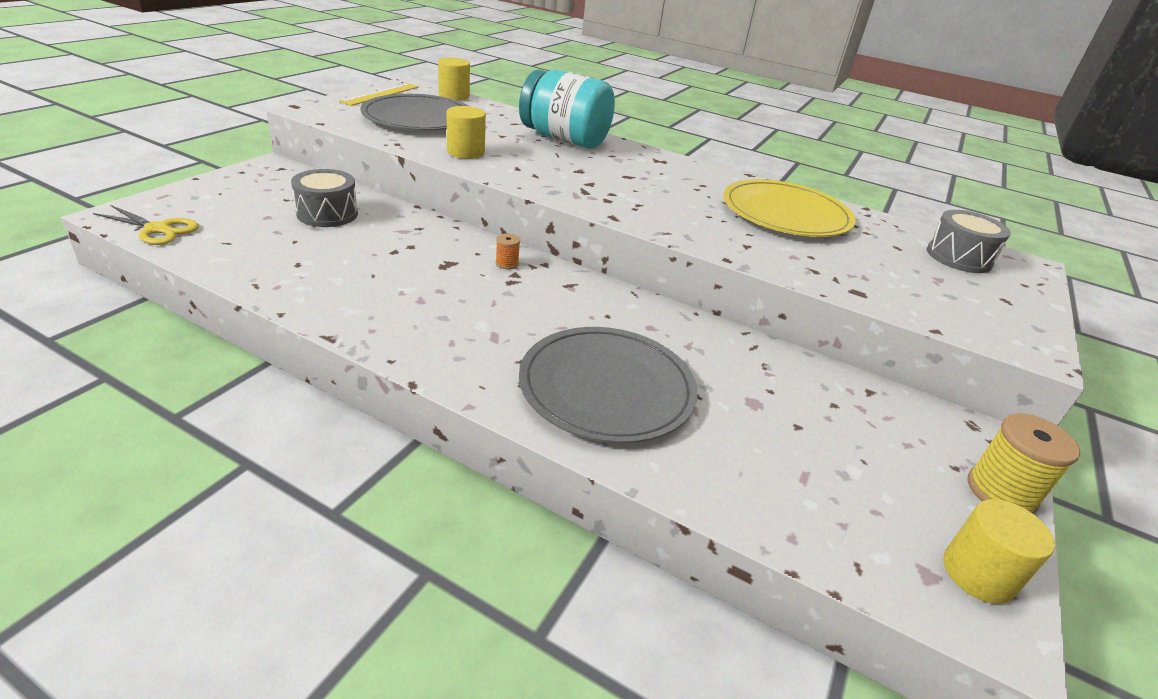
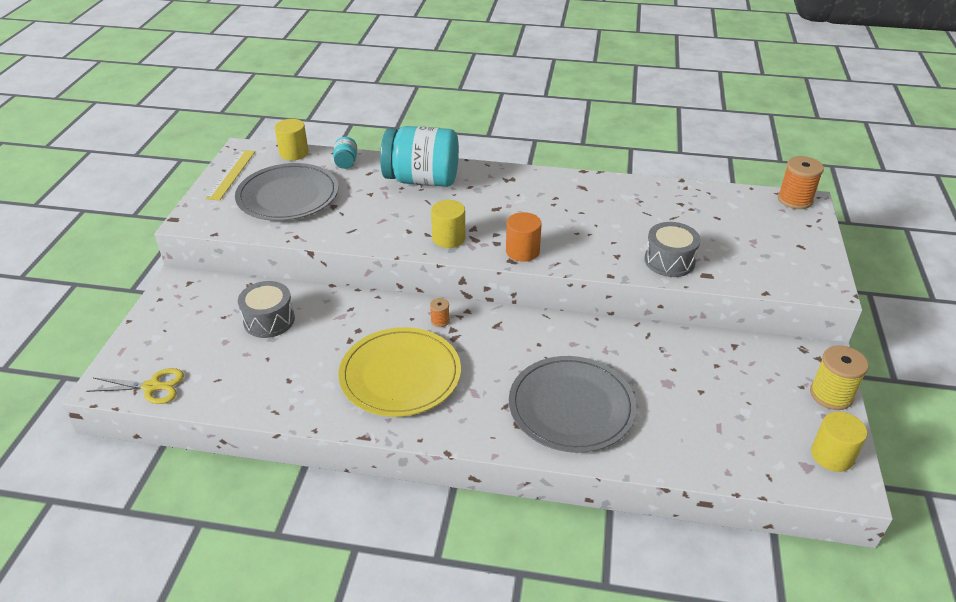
camera: 15 degrees left, 5 degrees up
(466, 152) = (357, 226): yellow cylinder -> yellow cylinder (448, 238)
(498, 112) = (346, 162): none -> turquoise jar
(632, 213) = (522, 251): none -> orange cylinder
(785, 213) = (628, 209): yellow plate -> yellow plate (400, 375)
(958, 257) = (760, 213): grey drum -> grey drum (669, 261)
(1012, 258) = (795, 200): none -> orange spool

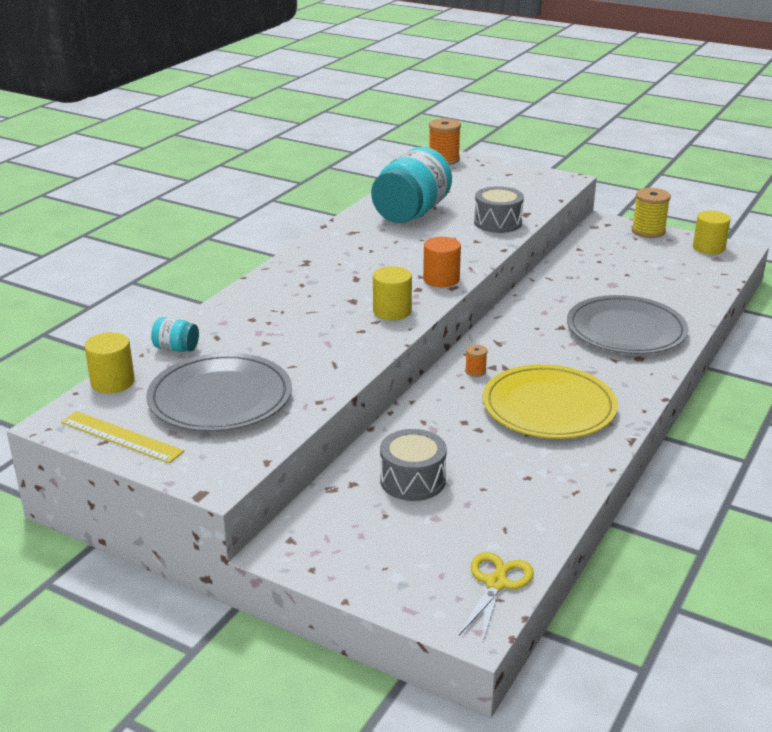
camera: 70 degrees left, 10 degrees down
(422, 180) = (264, 308): turquoise jar -> turquoise jar (411, 213)

